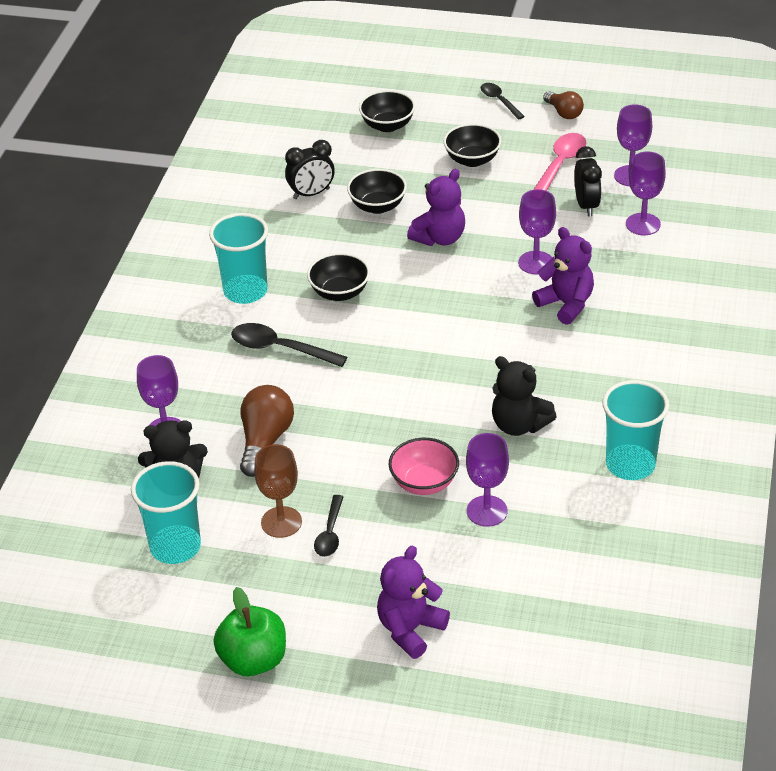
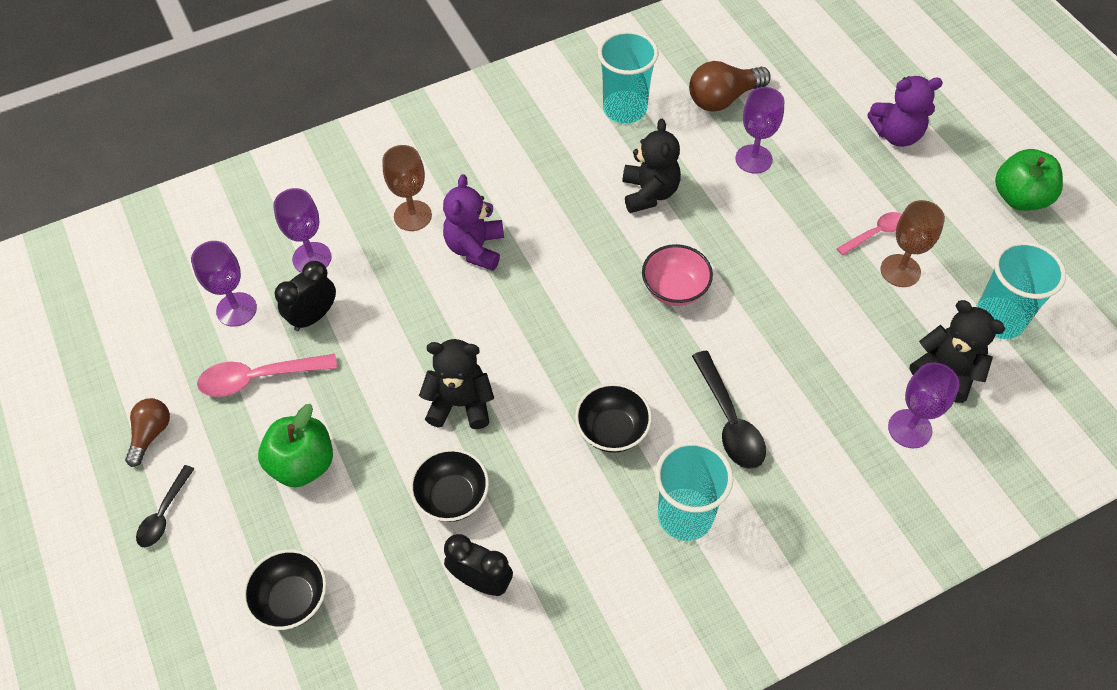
camera: 130 degrees left, 15 degrees up
(265, 440) = (839, 345): brown light bulb -> brown light bulb (723, 99)
(330, 533) = (875, 233): black spoon -> pink spoon
(424, 482) = (767, 211): pink bowl -> pink bowl (675, 289)
(439, 238) = (460, 404): purple teddy bear -> black teddy bear
(472, 160) = (303, 464): black bowl -> green apple
(536, 263) = (435, 303): purple goblet -> none
(633, 287) = (412, 216): none -> brown goblet

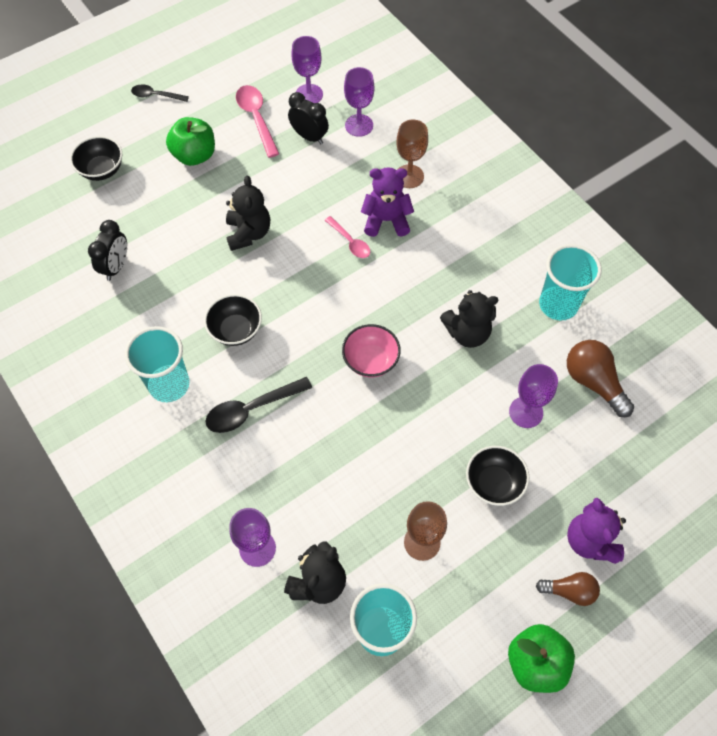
camera: 80 degrees right, 5 degrees up
(151, 434) = (210, 76): brown light bulb -> brown light bulb (569, 591)
(452, 497) = (176, 240): black bowl -> black bowl (494, 483)
(875, 233) = (460, 520): pink spoon -> pink spoon (350, 242)

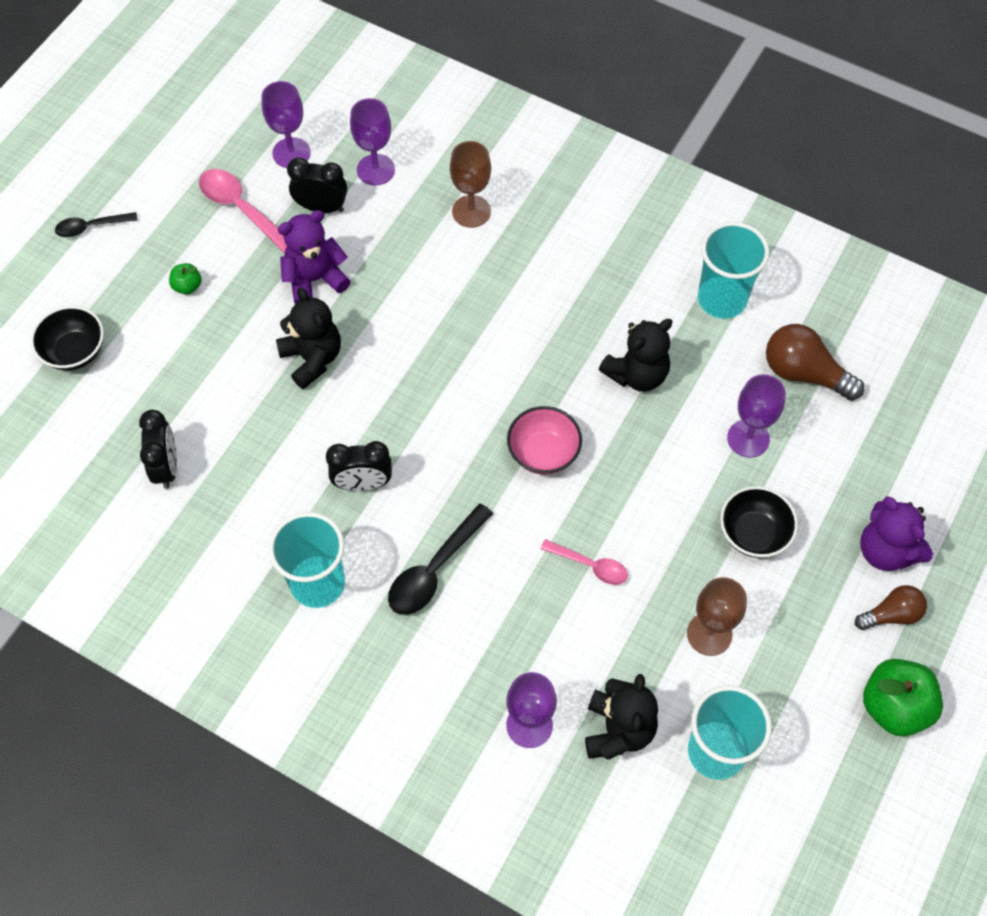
camera: 25 degrees left, 0 degrees up
(195, 155) = (187, 286): green apple -> green apple, size x0.49
(236, 330) = (363, 484): black bowl -> black clock
(350, 242) = (443, 320): pink spoon -> pink spoon (590, 565)
(386, 220) = (472, 276): purple teddy bear -> purple teddy bear (314, 279)

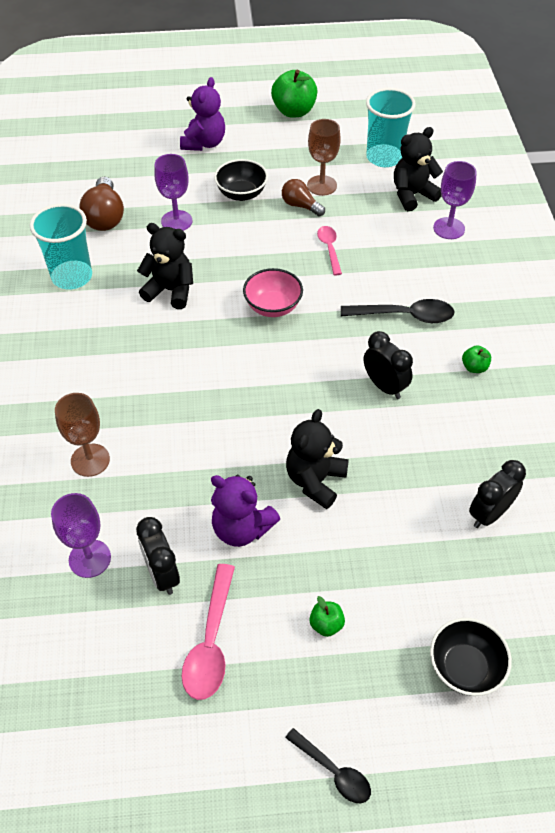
camera: 125 degrees left, 10 degrees down
(291, 153) = (115, 645): purple goblet -> none
(317, 583) = (474, 367): turquoise cup -> green apple
(891, 614) = (242, 129): brown light bulb -> brown light bulb (300, 206)

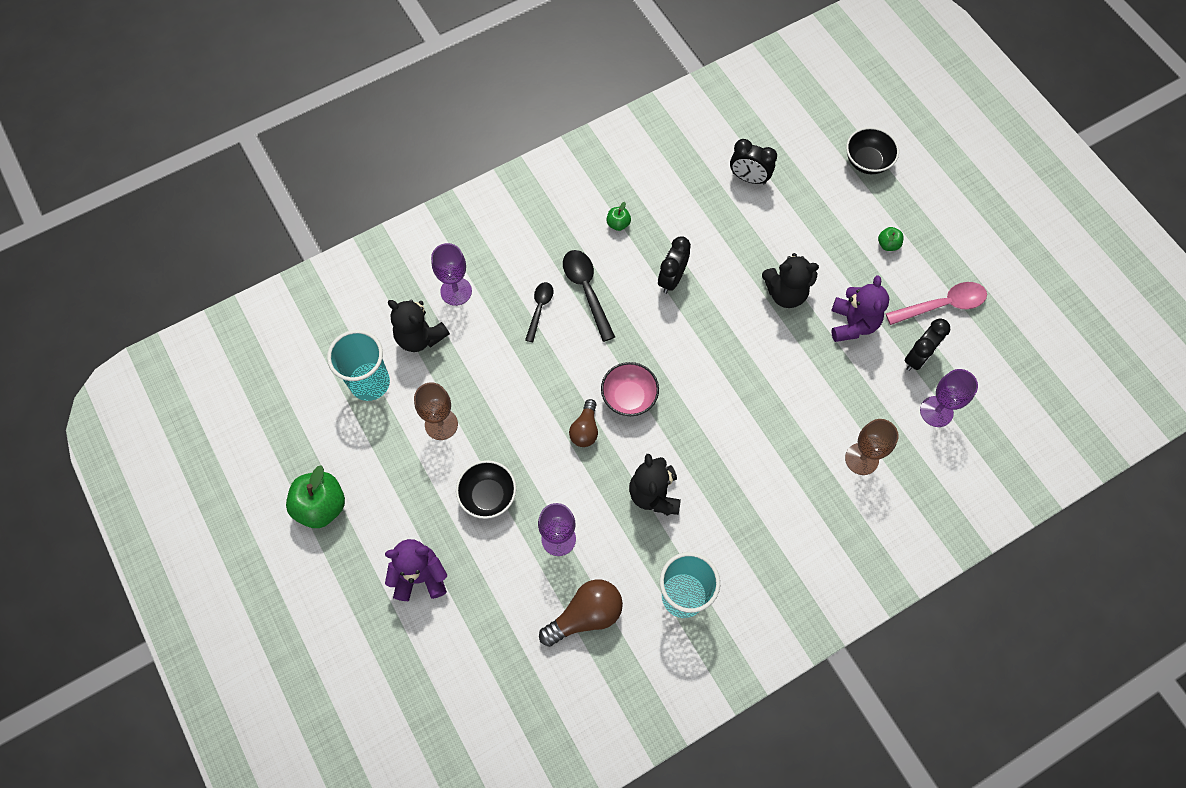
camera: 115 degrees left, 15 degrees up
(300, 206) = (481, 431): brown light bulb -> brown light bulb (585, 429)
(329, 249) = (532, 380): pink spoon -> none
(333, 771) = (971, 207): black spoon -> black spoon (539, 309)

